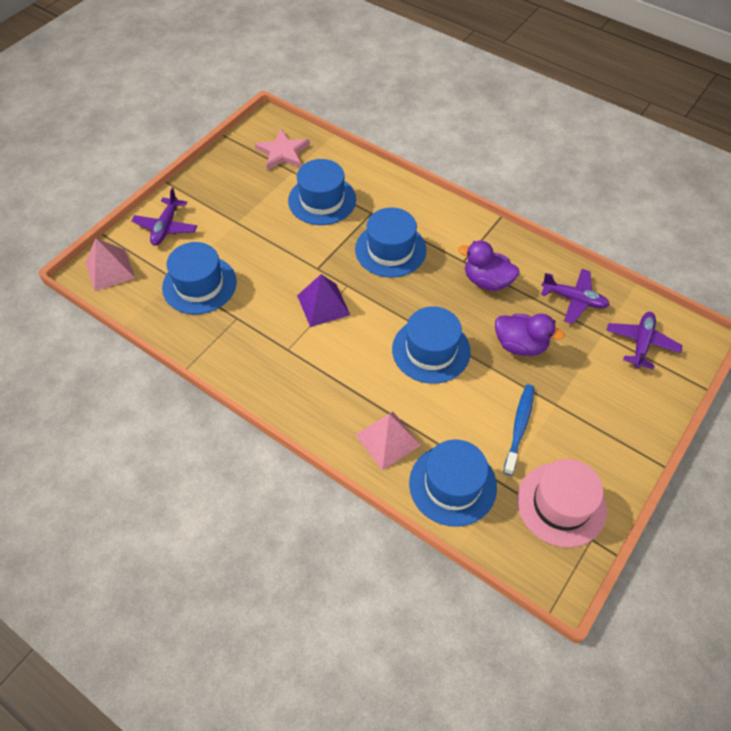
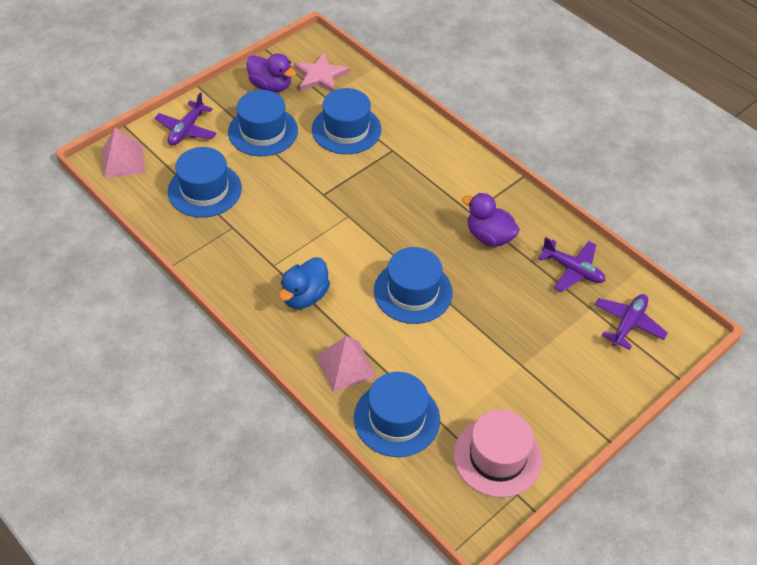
camera: 10 degrees right, 5 degrees down
(323, 305) = (319, 230): purple pyramid -> none
(327, 375) = (304, 296): none -> blue duck
(390, 250) = (401, 189): blue hat -> blue hat (263, 131)
(519, 427) = (478, 379): blue toothbrush -> none
(520, 345) = (504, 303): purple duck -> purple duck (271, 86)

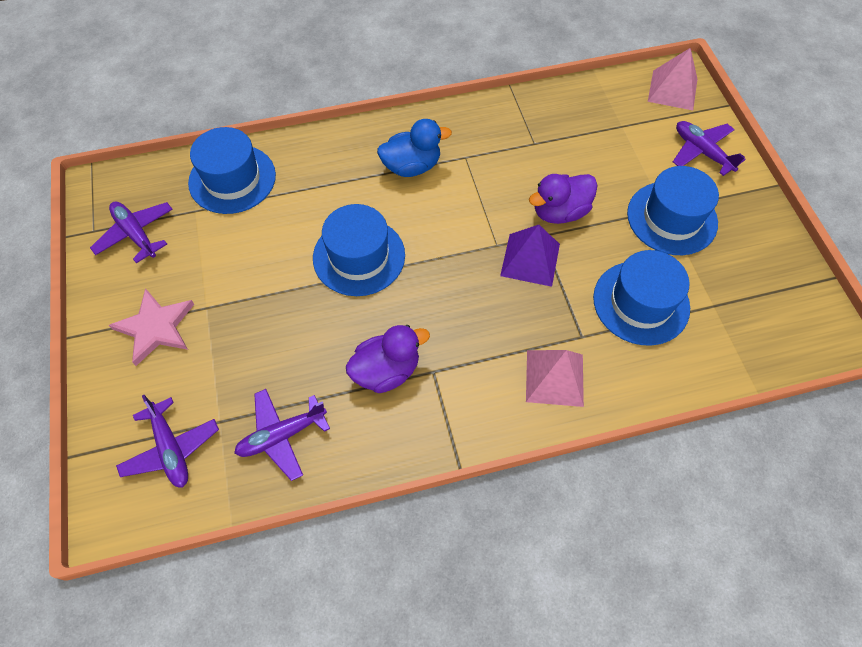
camera: 120 degrees right, 10 degrees up
(204, 190) = (599, 138): blue hat -> none
(271, 86) = (754, 255): purple duck -> purple duck (559, 212)
(304, 296) = (412, 166): blue duck -> blue duck turned 105 degrees clockwise
(320, 76) = (758, 317): pink star -> pink star (156, 327)
(346, 366) = (312, 166): pink pyramid -> pink pyramid (554, 378)
(349, 193) = (530, 259): none -> purple pyramid
(497, 457) = (136, 234): pink hat -> purple plane

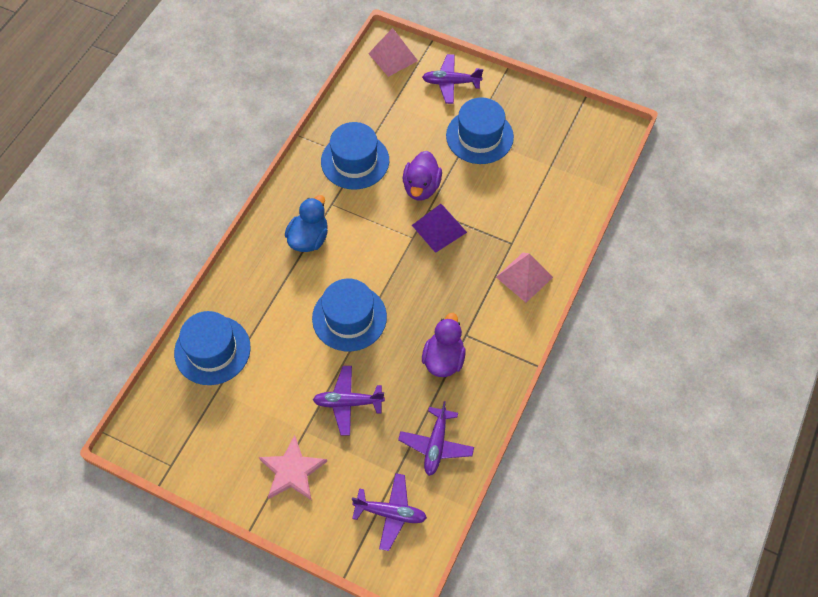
camera: 50 degrees left, 0 degrees up
(136, 234) = (201, 439): purple plane -> purple plane (348, 402)
(641, 302) = (517, 197): blue hat -> blue hat (355, 161)

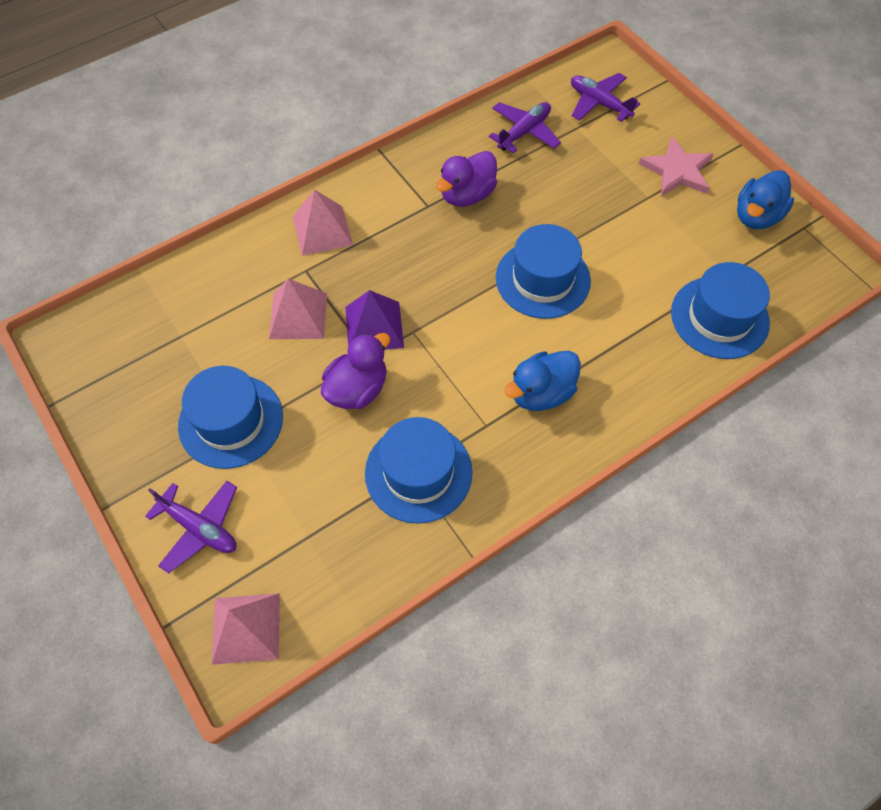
camera: 150 degrees left, 0 degrees up
(212, 456) = (756, 216): none -> blue duck
(348, 402) = (590, 201): purple plane -> none
(491, 212) = (298, 316): none -> pink pyramid

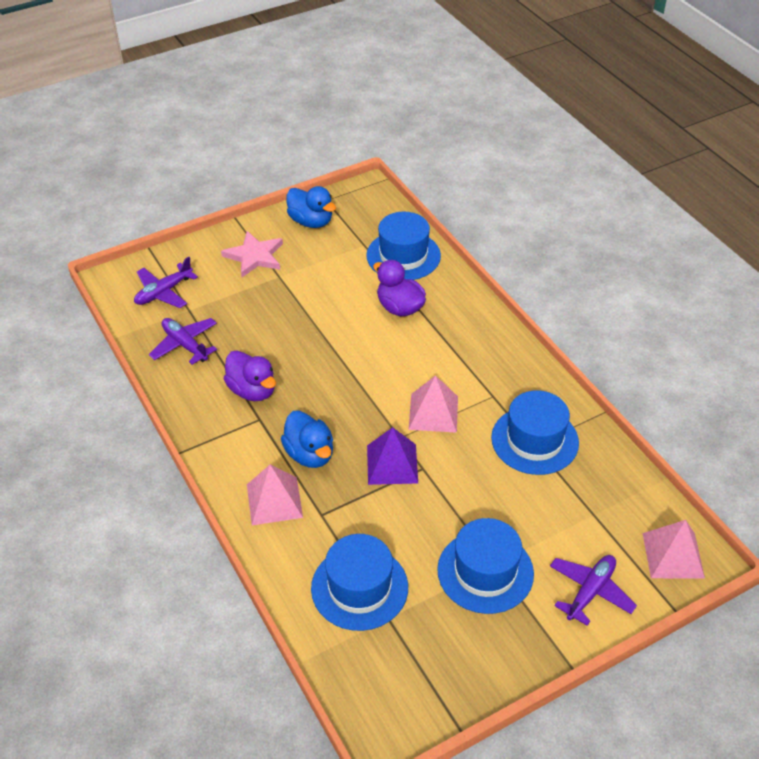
camera: 85 degrees left, 15 degrees down
(298, 316) = (374, 520): pink pyramid -> pink pyramid (433, 412)
(357, 389) = (456, 477): purple duck -> purple duck (399, 308)
(541, 393) = (465, 361): blue duck -> blue duck (310, 454)
(542, 279) = (354, 349): blue hat -> blue hat (359, 587)

